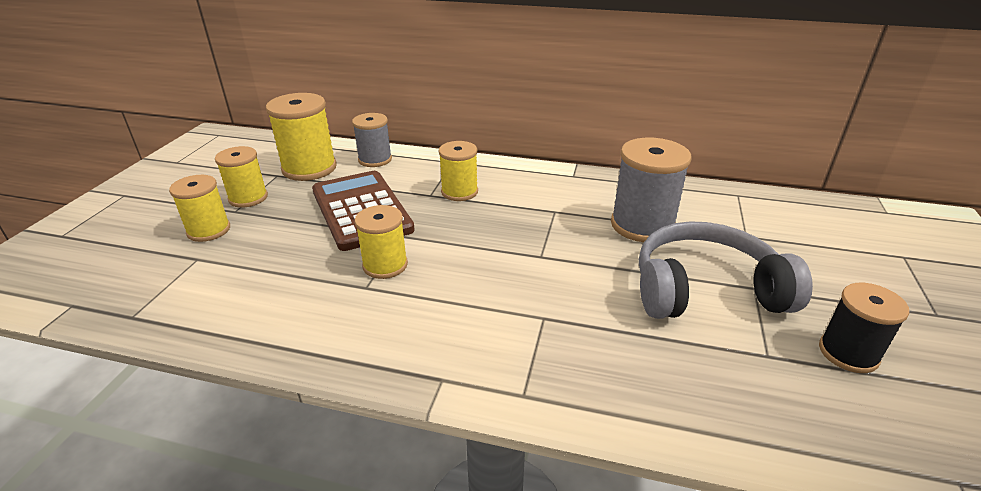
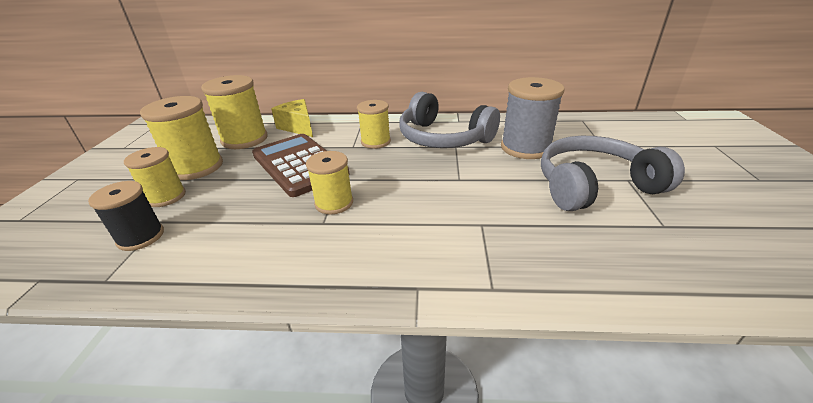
camera: 10 degrees left, 0 degrees up
(248, 198) = (196, 167): yellow spool -> yellow spool, size x1.55
(375, 159) = (298, 127): grey spool -> yellow cheese
(544, 197) = (443, 138): none -> grey headphones
(848, 353) = (719, 215): black spool -> black spool (141, 237)

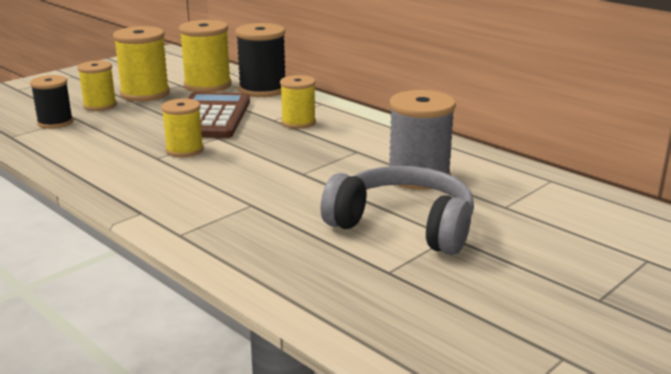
camera: 40 degrees right, 10 degrees down
(298, 127) = (262, 90): yellow cheese -> black spool
(443, 138) = (362, 141): grey headphones -> none

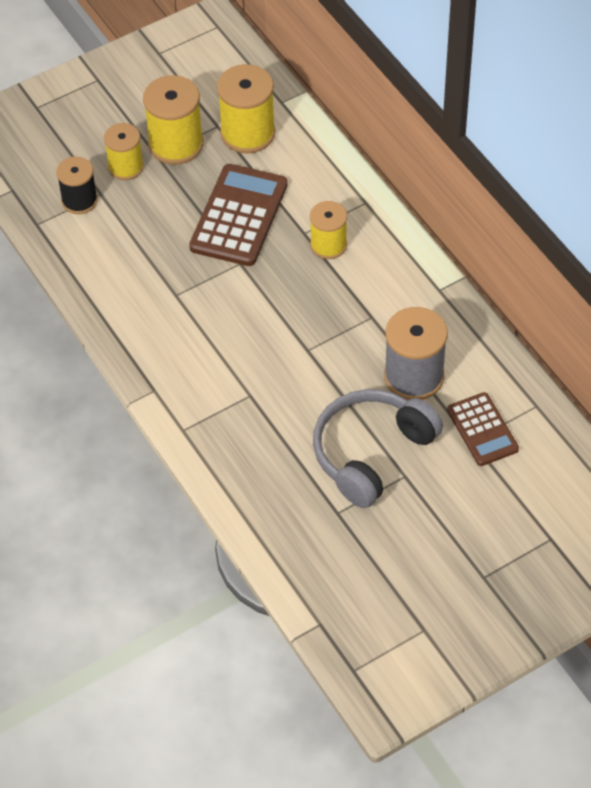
camera: 15 degrees right, 30 degrees up
(184, 150) = (204, 284): yellow spool -> none
(262, 90) = (308, 156): black spool -> none
(403, 225) = (371, 453): grey headphones -> grey headphones turned 90 degrees counterclockwise
(510, 199) = (482, 430): none -> brown calculator

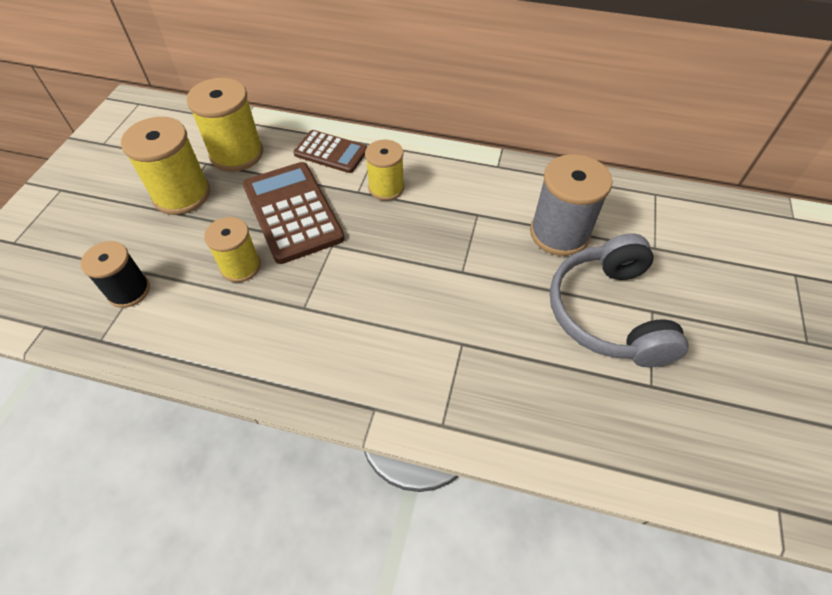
camera: 45 degrees left, 0 degrees up
(126, 167) = (151, 237): yellow spool -> yellow spool (240, 266)
(482, 430) = (650, 235): brown calculator -> brown calculator (331, 152)

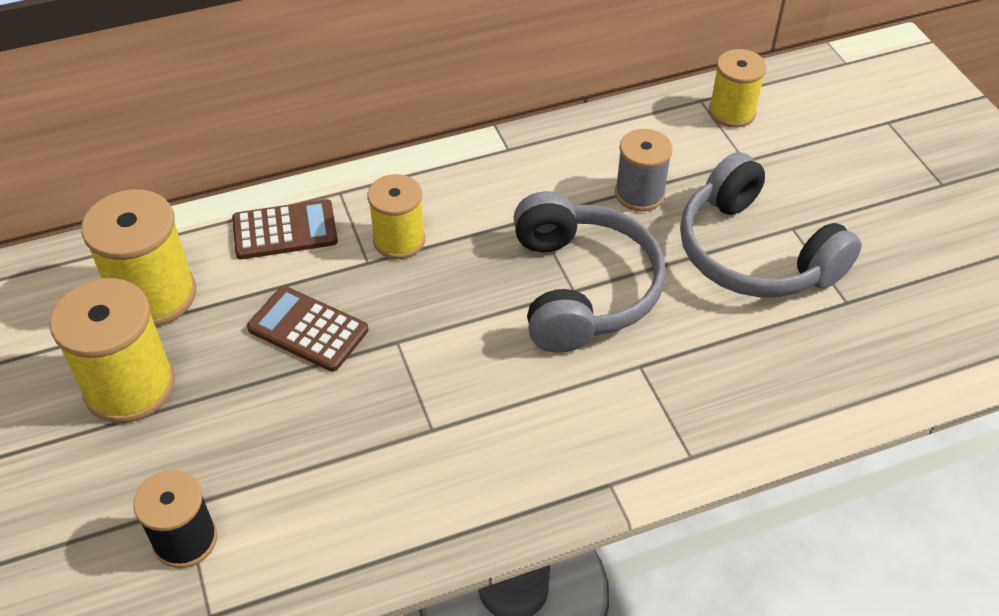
camera: 35 degrees left, 5 degrees down
(240, 266) = (306, 428): yellow spool -> yellow spool (732, 112)
(292, 212) = (308, 330): brown calculator -> brown calculator, size x0.61
(468, 273) = (581, 288): none -> grey headphones
(559, 233) = (639, 194): grey spool -> grey spool, size x0.64

